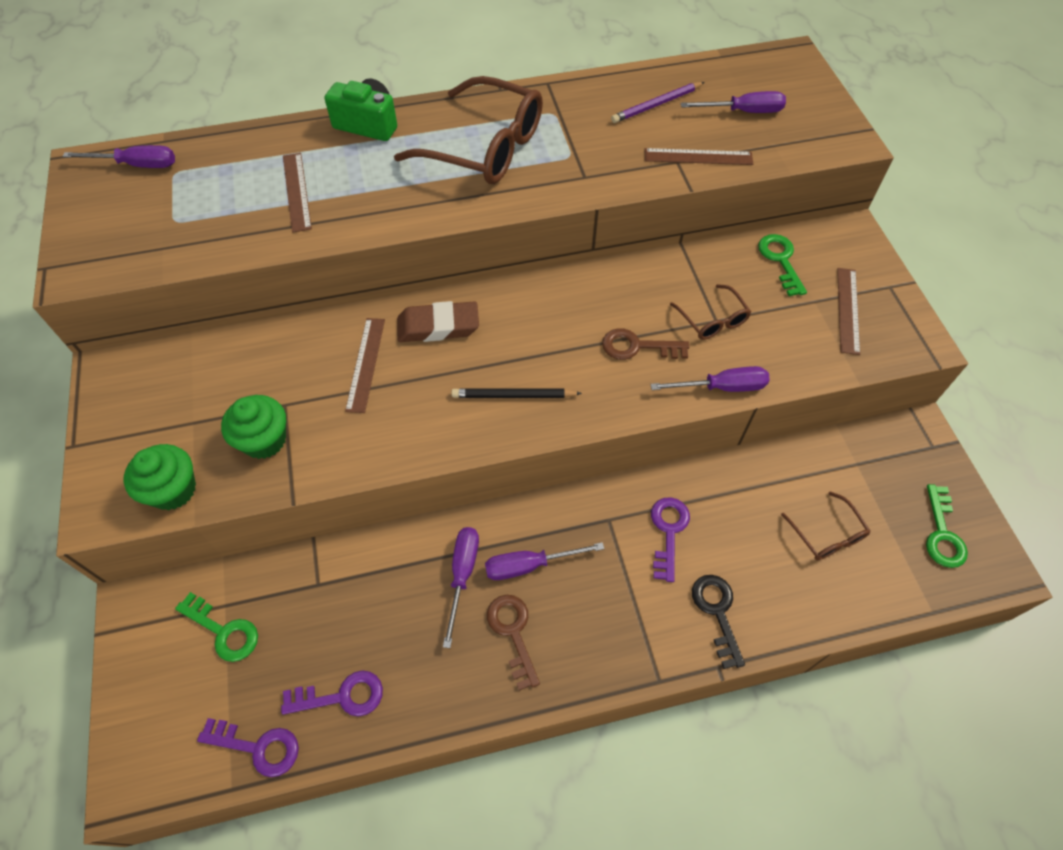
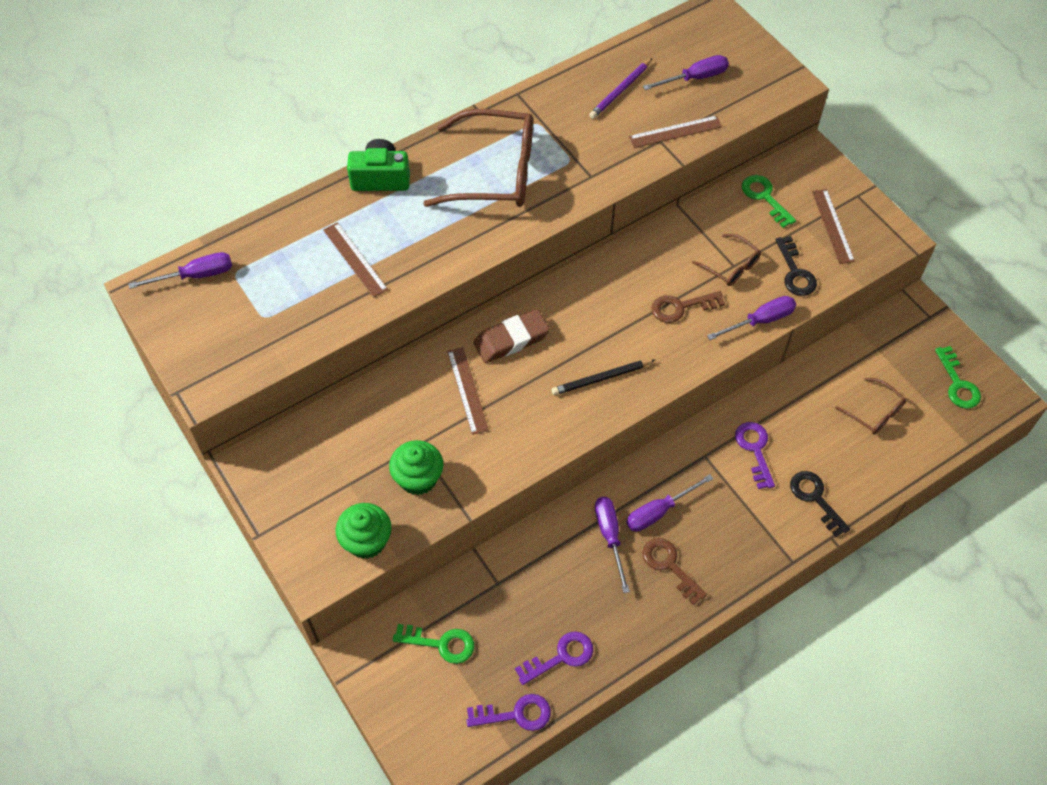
camera: 20 degrees left, 0 degrees up
(784, 347) = (795, 272): none -> black key

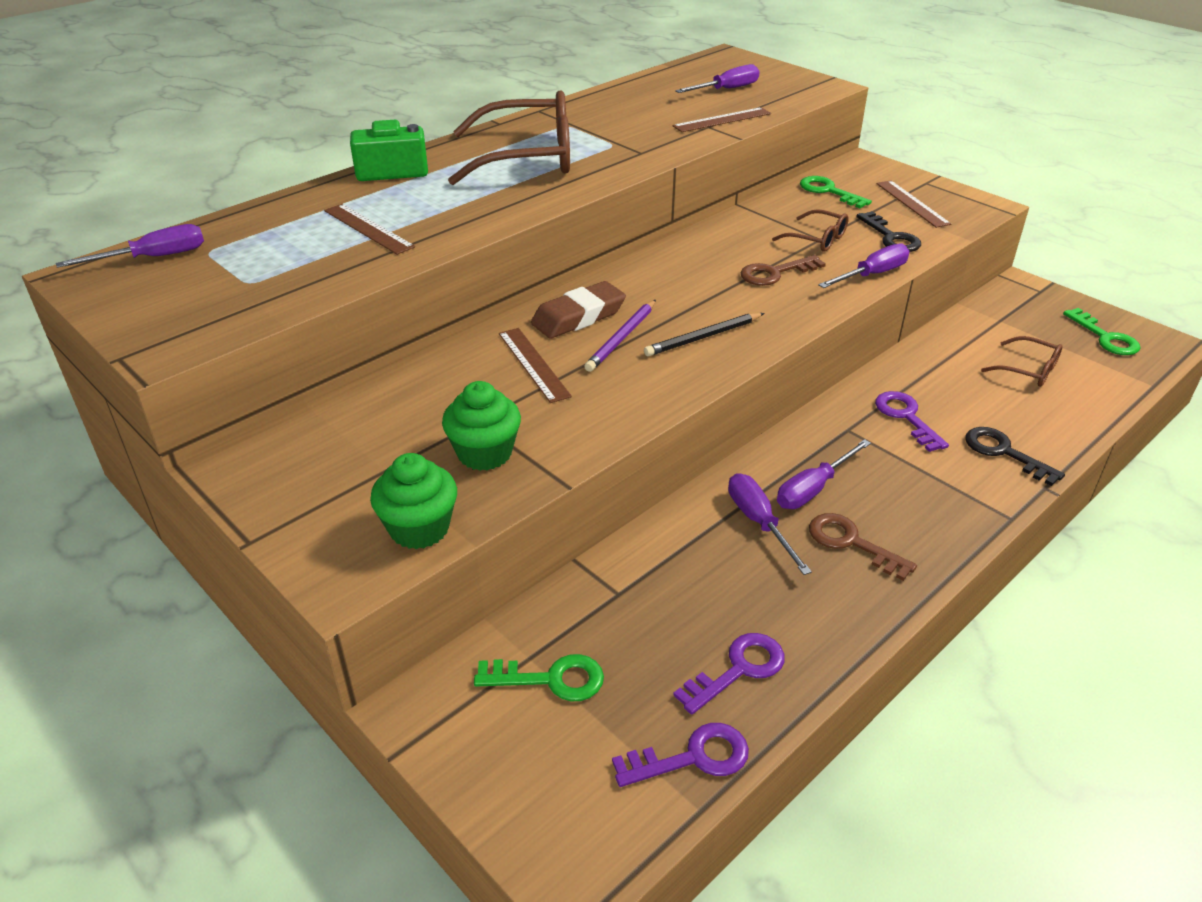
camera: 10 degrees left, 20 degrees down
(620, 91) = (651, 101): purple pencil -> purple pencil (622, 338)

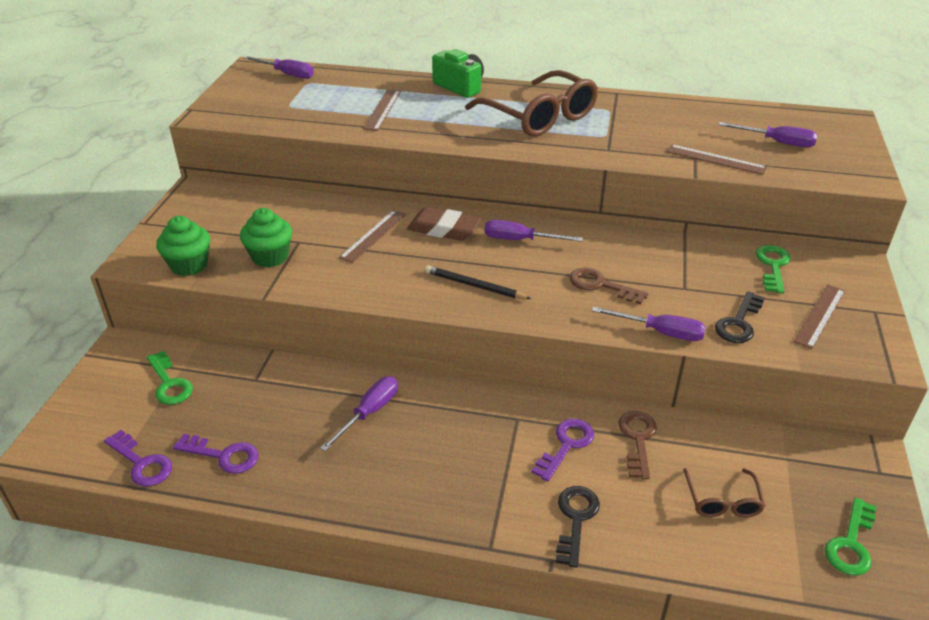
camera: 55 degrees right, 0 degrees up
(622, 338) = (437, 255): purple pencil -> none
(813, 489) = (428, 425): purple screwdriver -> purple screwdriver (520, 240)
(817, 239) = (681, 287): brown glasses -> none
(851, 543) = (384, 465): brown key -> brown key (637, 439)

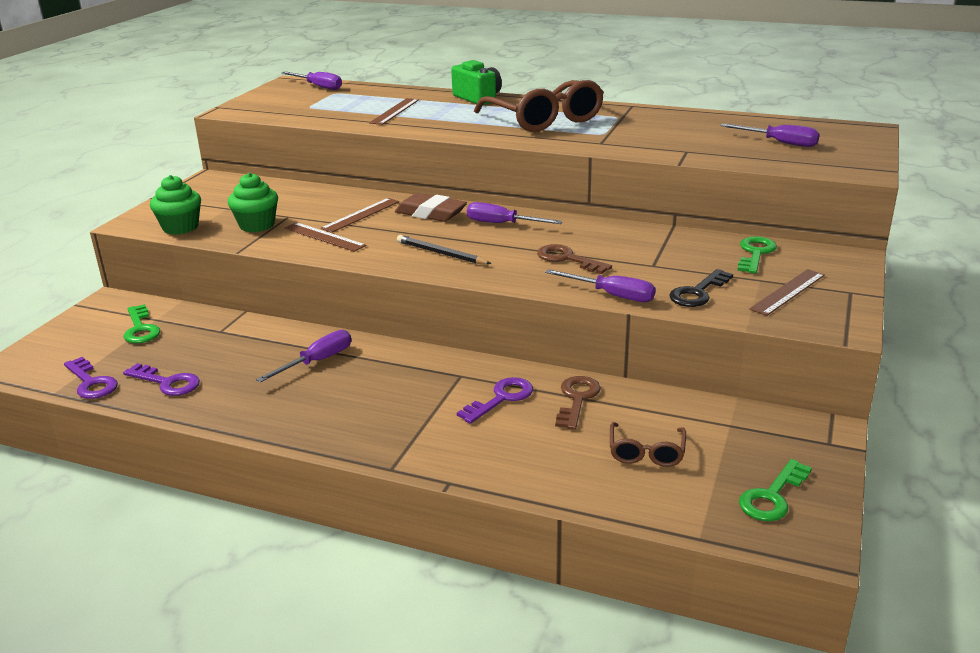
camera: 10 degrees right, 10 degrees down
(575, 519) = (486, 454): black key -> none
(715, 159) = (707, 152): brown ruler -> brown ruler (324, 237)

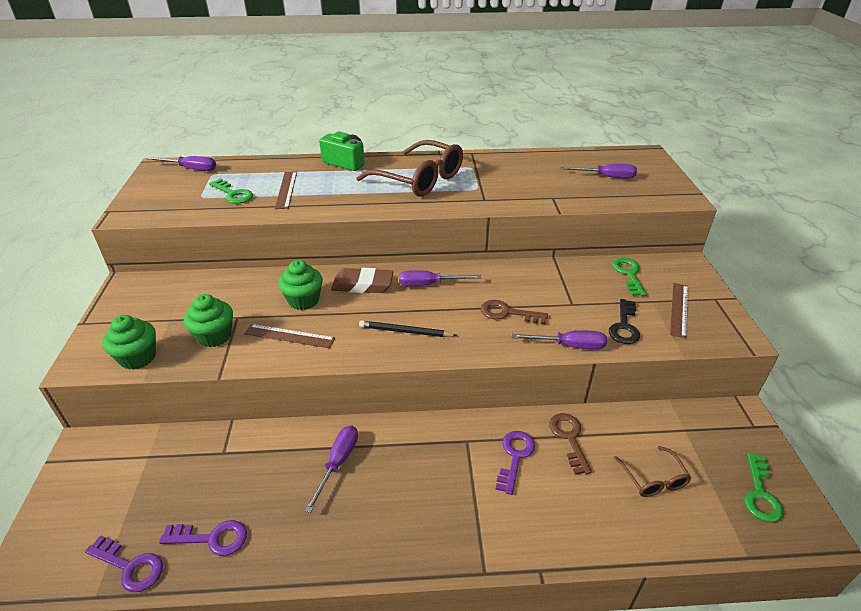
camera: 25 degrees left, 10 degrees up
(141, 329) = (140, 474): green key -> green key (233, 194)
(361, 215) = (303, 300): brown ruler -> green cupcake

